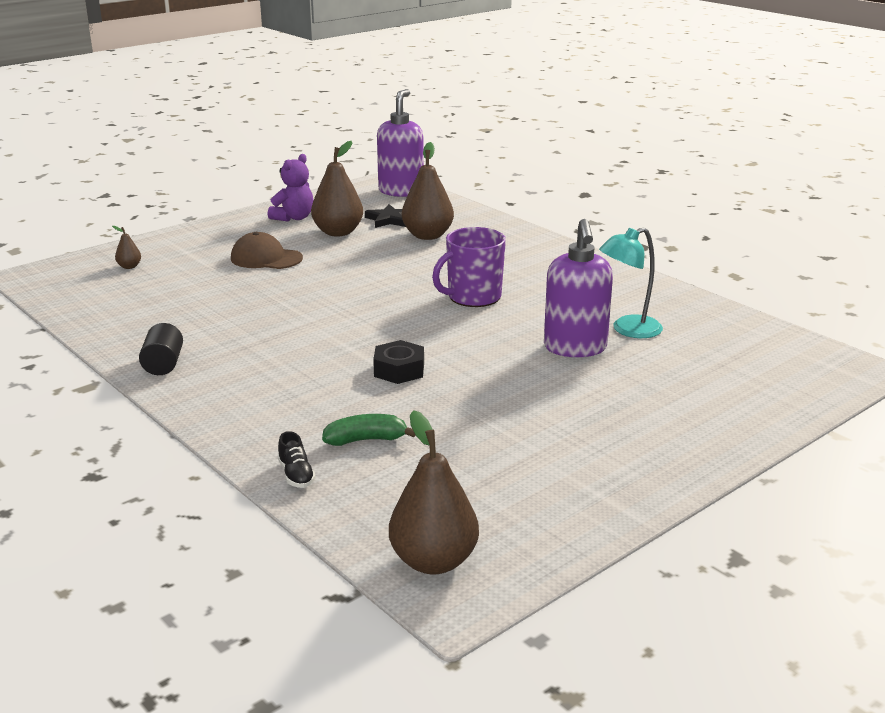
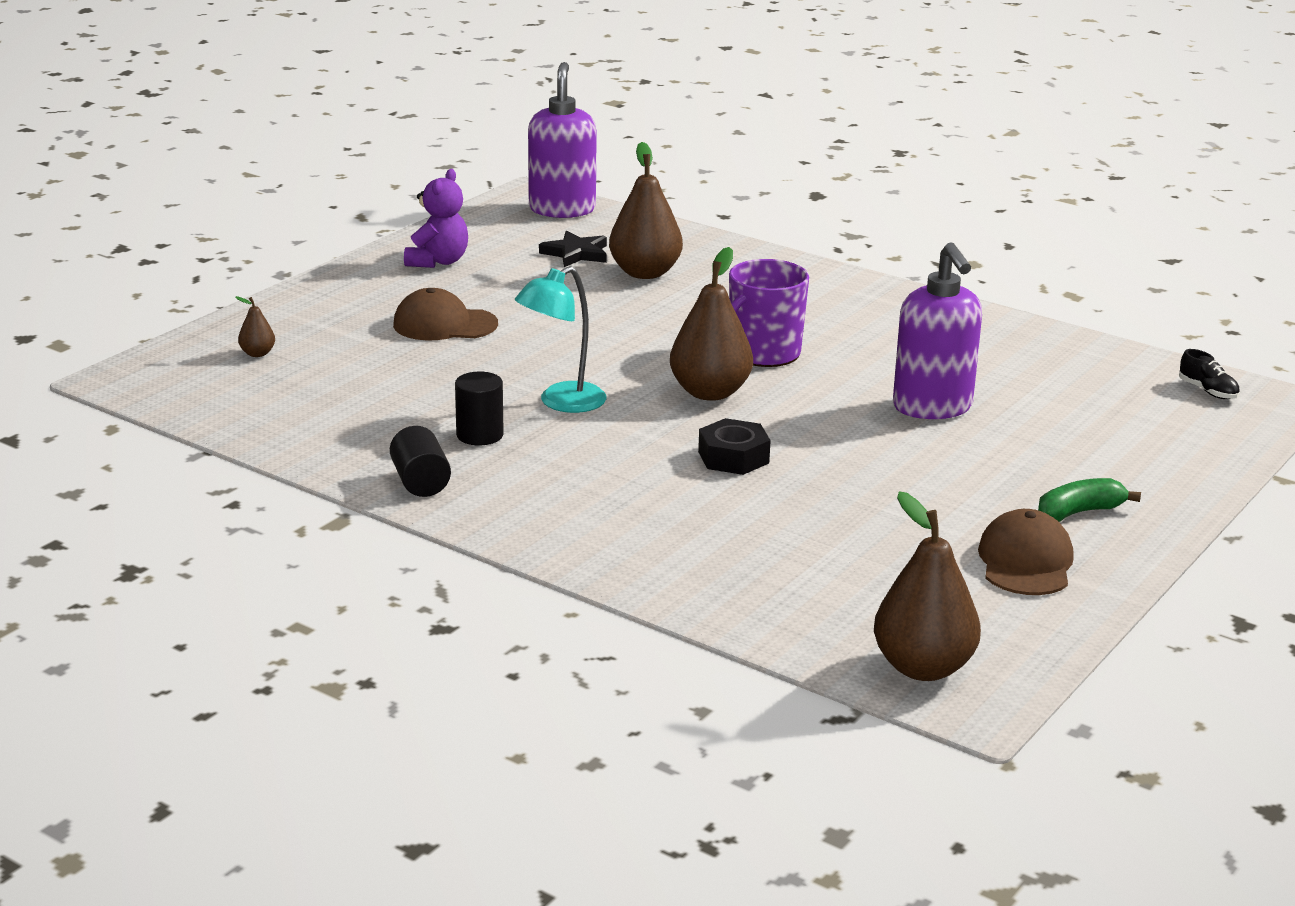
camera: 15 degrees left, 0 degrees up
(230, 335) = (479, 435): none -> black cylinder
(296, 475) = (697, 595): black shoe -> black shoe (1208, 391)
(338, 232) = (517, 278): brown pear -> brown pear (710, 392)
(366, 440) = (752, 546): green banana -> green banana (1079, 512)
(575, 479) = (1025, 562): none -> brown cap
(628, 330) = (983, 378): turquoise lamp -> turquoise lamp (561, 403)

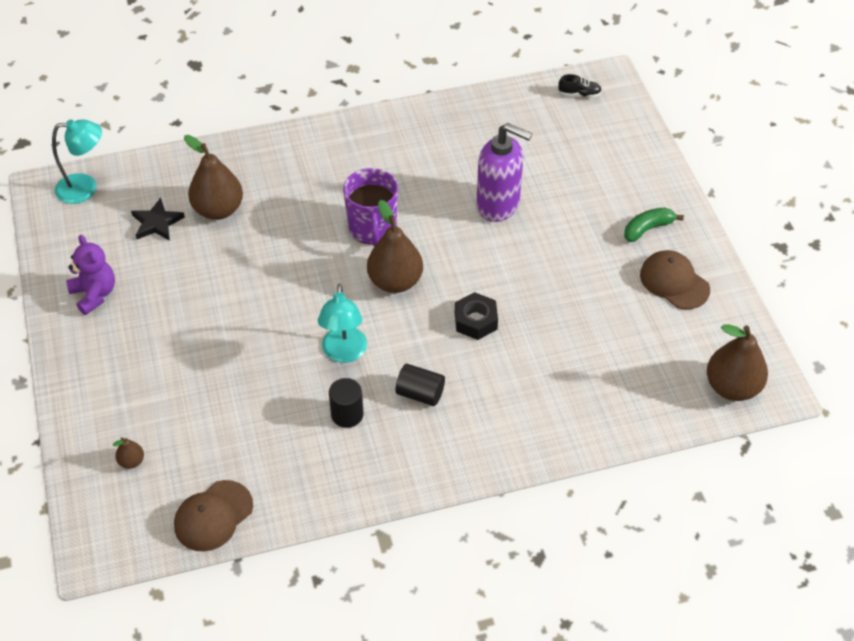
camera: 50 degrees left, 25 degrees up
(420, 482) = (377, 475): black cylinder -> black cylinder (420, 393)
(444, 324) = (188, 345): brown cap -> brown cap (213, 516)
(562, 209) = (85, 188): purple soap dispenser -> turquoise lamp
(1079, 512) = (647, 229): green banana -> green banana turned 45 degrees clockwise

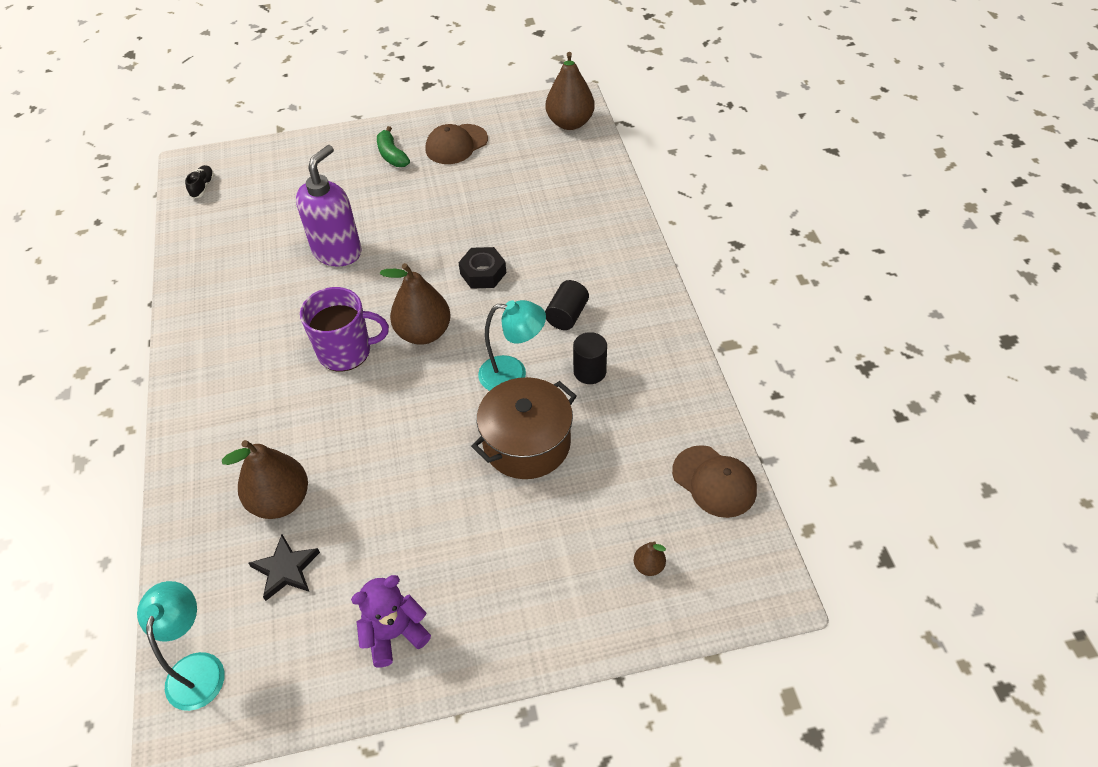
camera: 85 degrees left, 0 degrees up
(265, 368) = (526, 443): none -> brown pot

